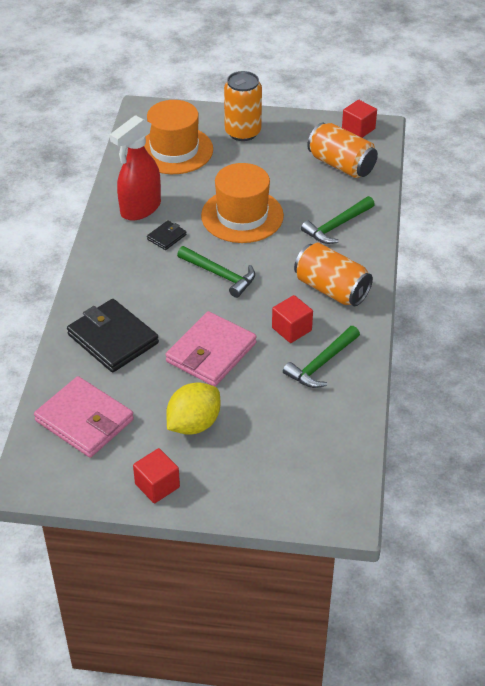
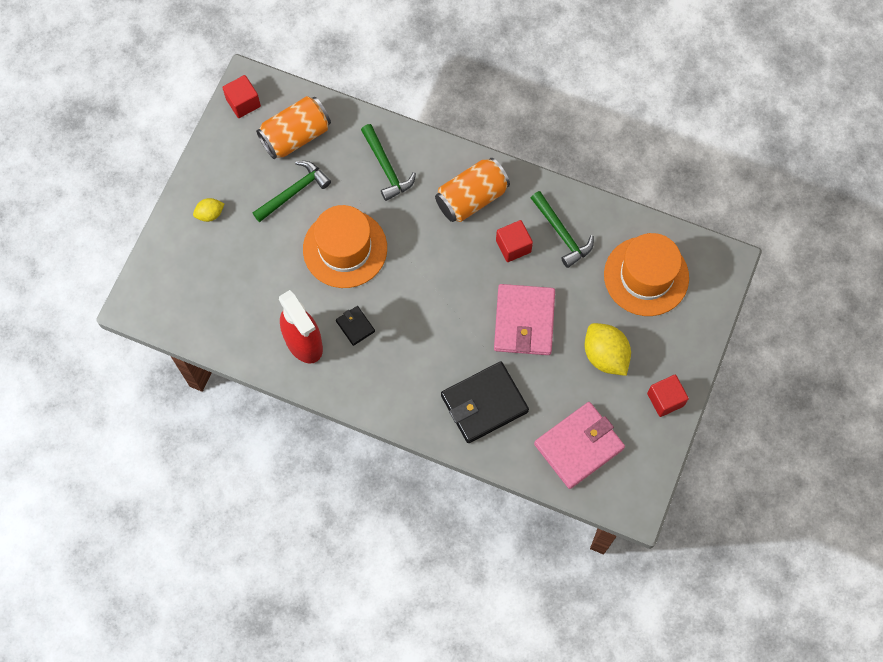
camera: 75 degrees left, 25 degrees up
(174, 150) = (218, 289): orange hat -> orange hat (646, 276)
(211, 352) = (524, 321): pink wallet -> pink wallet turned 45 degrees clockwise
(220, 275) = (424, 290): green hammer -> green hammer (293, 192)
(243, 132) = (210, 214): orange can -> yellow lemon

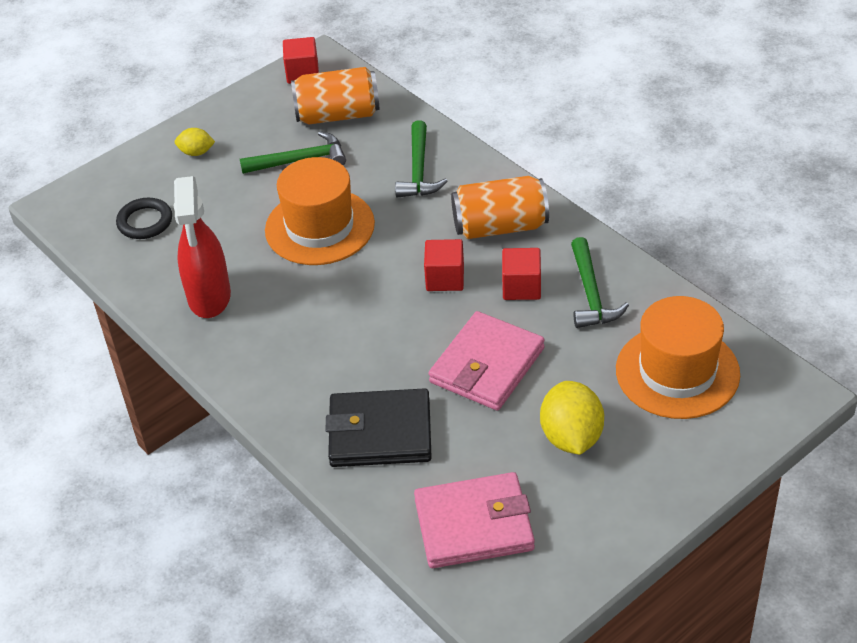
camera: 30 degrees right, 25 degrees down
(213, 295) = (145, 222): none -> black ring
(355, 326) = (279, 302): black wallet -> none
(665, 399) = (626, 515): red cube -> red cube (445, 278)

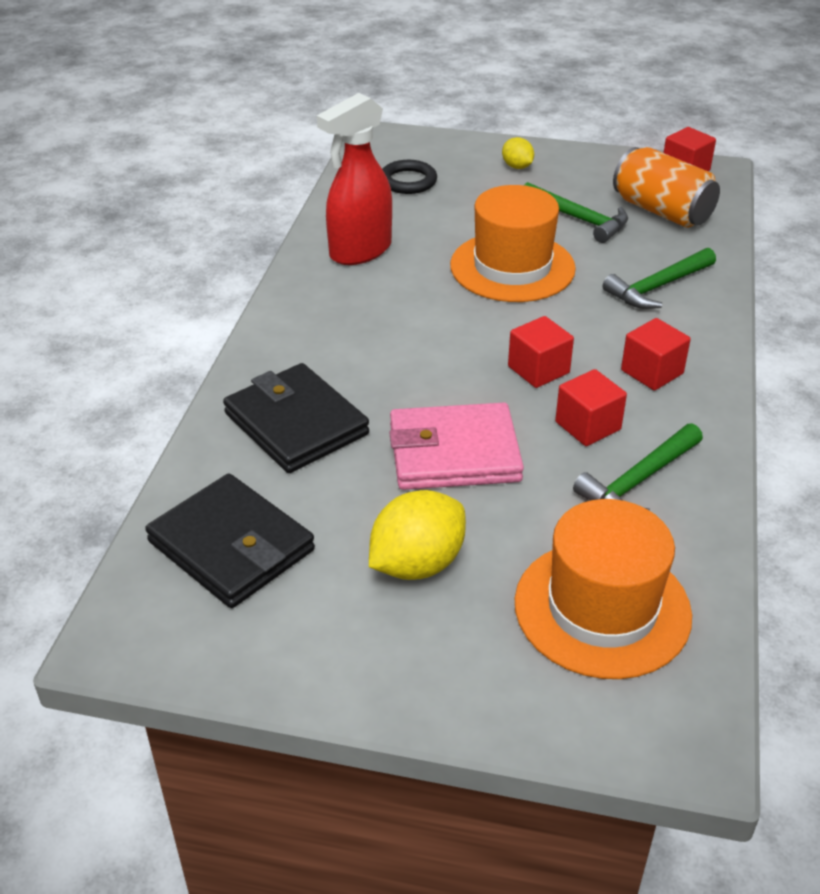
camera: 50 degrees right, 5 degrees down
(474, 524) = (231, 546): pink wallet -> black wallet
(500, 226) = (652, 372): orange can -> red cube

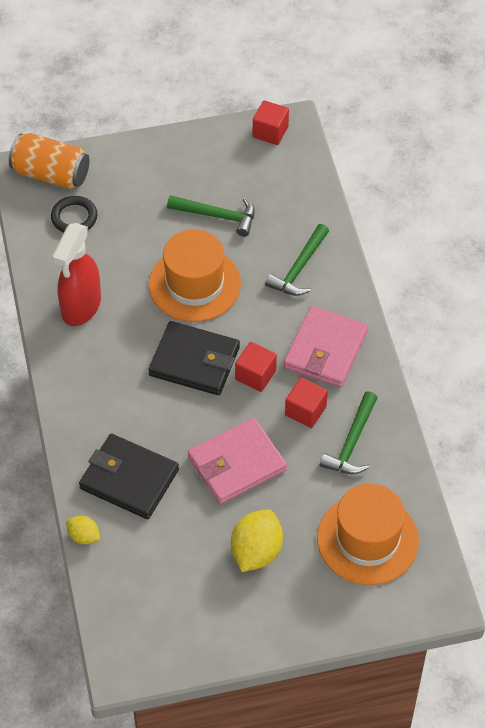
camera: 25 degrees left, 15 degrees up
(231, 546) = (146, 583): black wallet -> black wallet (194, 361)
(517, 167) = (146, 171): yellow lemon -> yellow lemon (84, 536)
(652, 372) = (325, 350): red cube -> pink wallet
(662, 211) = (271, 186): orange can -> orange can (51, 174)

